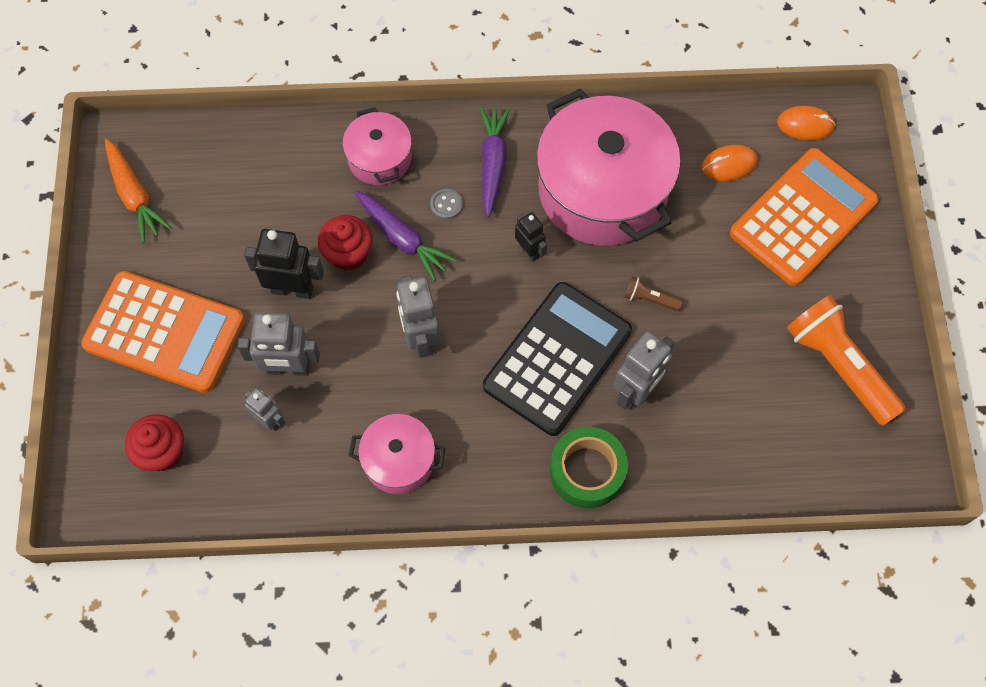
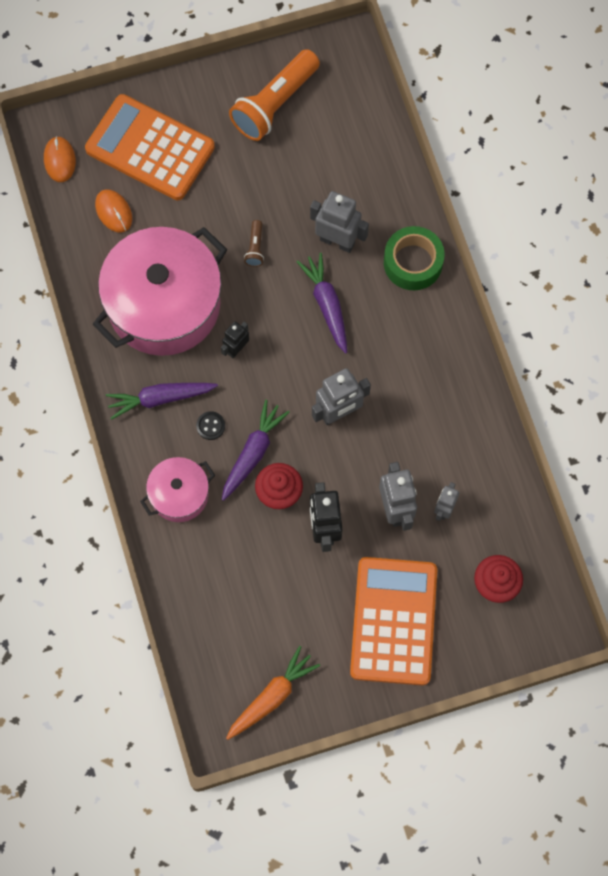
camera: 105 degrees left, 5 degrees up
(399, 460) = (446, 400): pink pot -> none
(446, 205) = (210, 426): grey button -> black button
(557, 359) = (327, 305): black calculator -> purple carrot

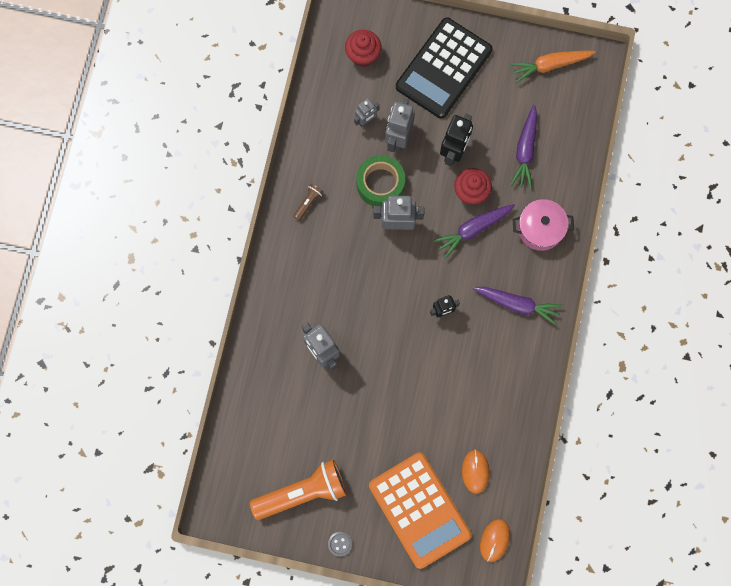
camera: 150 degrees left, 5 degrees up
(164, 304) = (477, 374): pink pot -> none
(210, 79) = (340, 544): none -> grey button
(210, 426) = (492, 265): black button -> none
(255, 248) = (385, 381): brown flashlight -> brown flashlight (308, 203)
(327, 305) = (359, 307): purple carrot -> purple carrot (525, 150)
(393, 621) = (444, 69): orange calculator -> black calculator
(413, 263) = (278, 304): green tape -> green tape (380, 184)

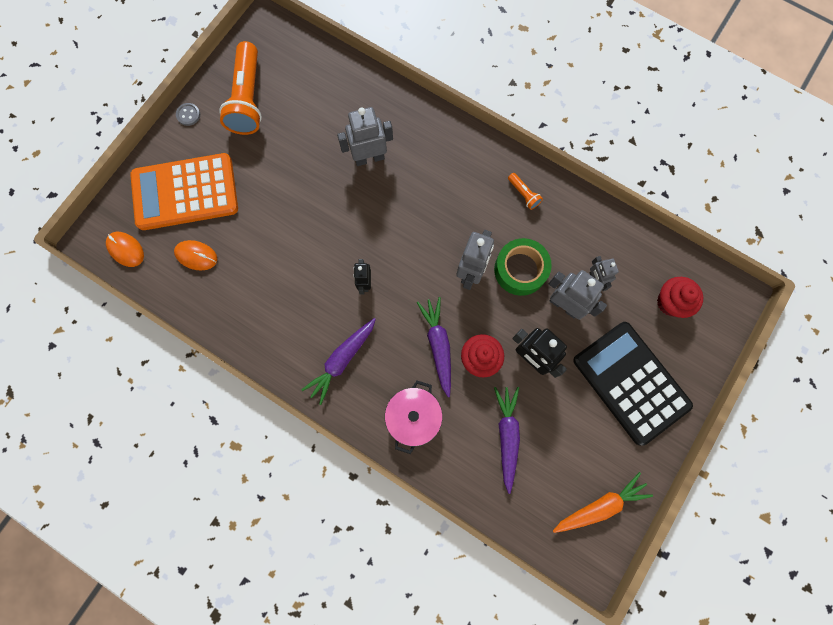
camera: 110 degrees right, 0 degrees up
(308, 203) = (523, 194): brown flashlight -> orange flashlight
(525, 150) = (507, 436): purple carrot -> purple carrot turned 60 degrees clockwise
(550, 65) = (600, 506): orange carrot -> orange carrot turned 60 degrees clockwise

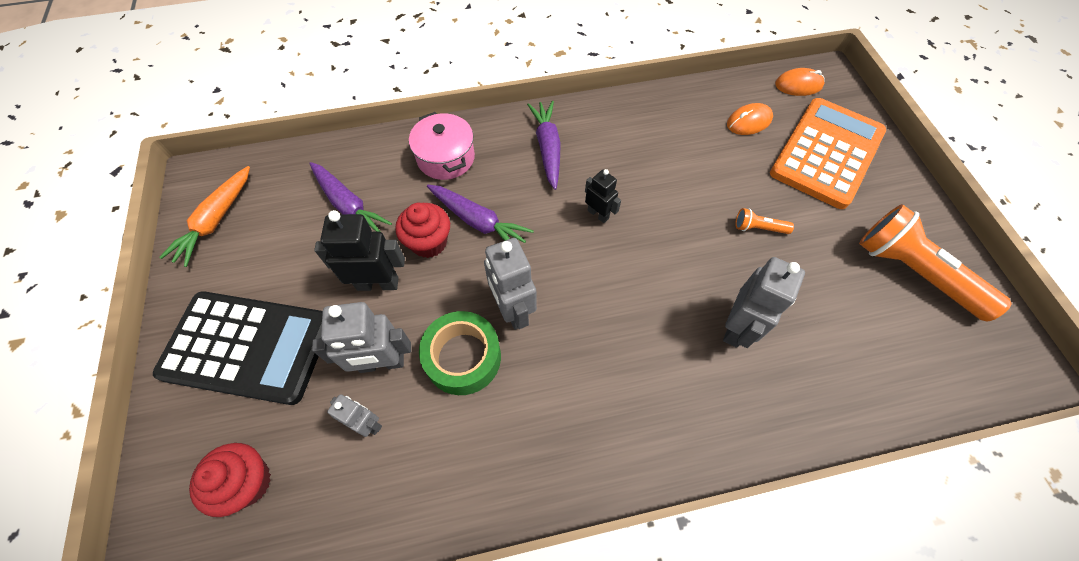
camera: 135 degrees right, 15 degrees down
(188, 115) = (927, 210): grey button -> none
(523, 194) = (538, 451): orange flashlight -> orange flashlight (758, 228)

